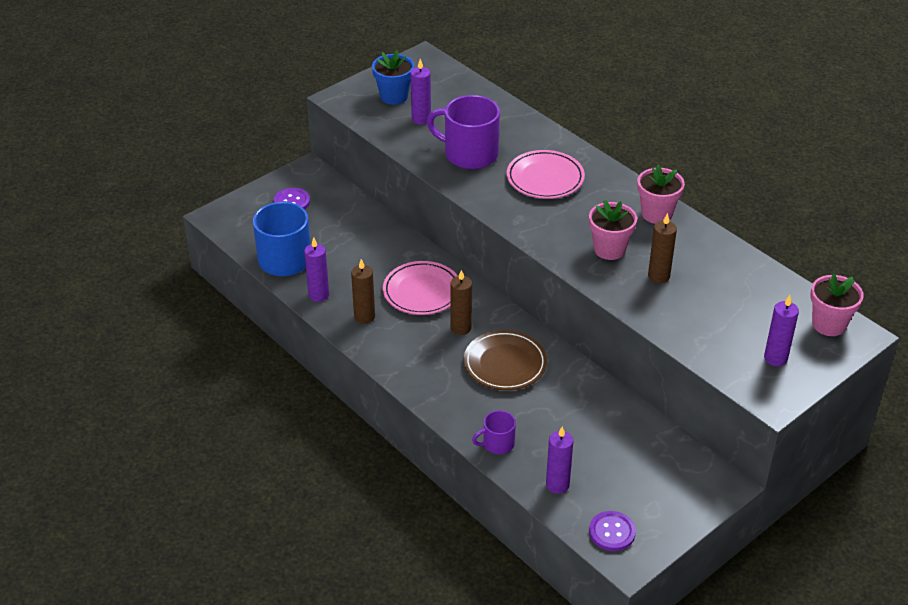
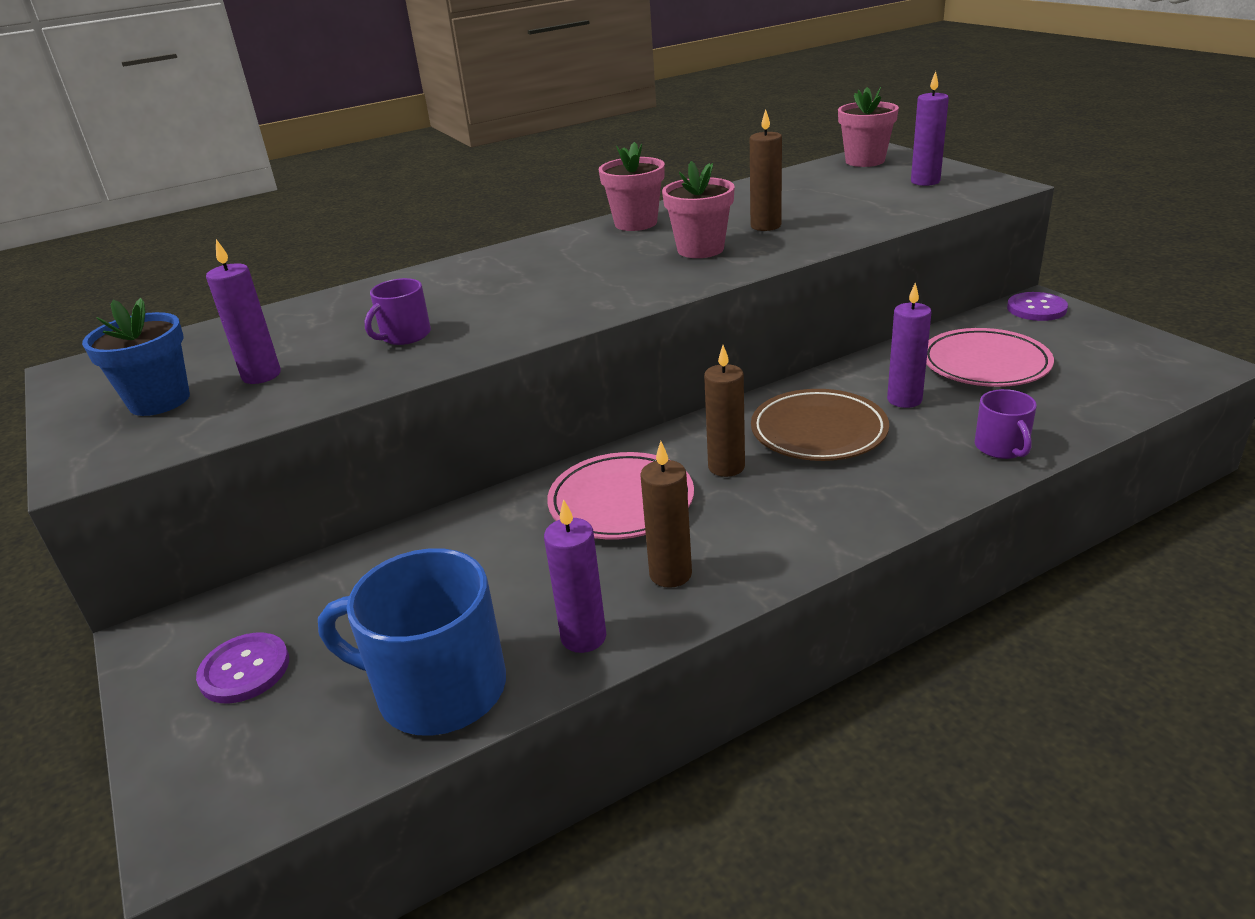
camera: 75 degrees left, 10 degrees down
(469, 154) = (404, 336): purple mug -> purple mug, size x0.51
(545, 178) = (513, 283): pink plate -> pink plate (985, 364)
(557, 485) = (1077, 404): purple candle -> purple candle (904, 400)
(612, 532) = (1155, 371): purple button -> purple button (1036, 308)

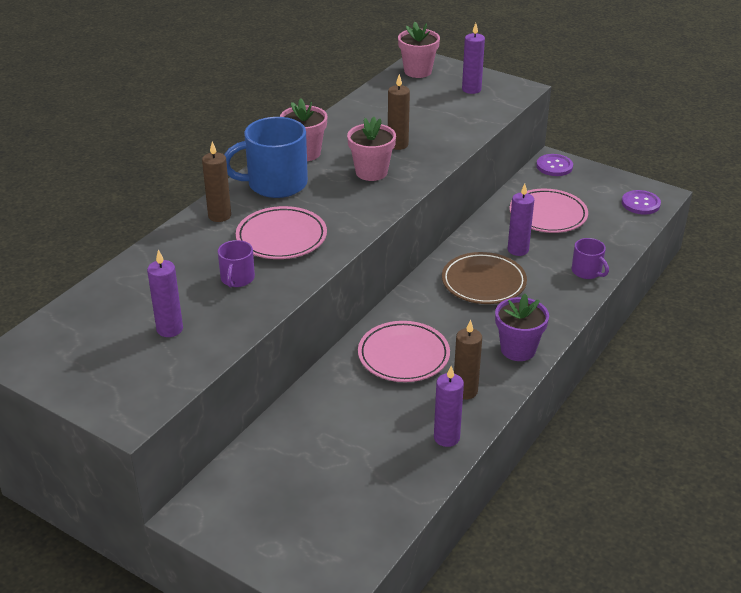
camera: 30 degrees left, 5 degrees up
(159, 401) = (118, 363): blue flower pot -> none
(244, 670) = (271, 512): purple button -> purple button (640, 203)
(437, 689) = (392, 487): blue mug -> blue mug (275, 184)
(509, 301) = (281, 237): none -> pink plate
(726, 467) = (447, 318): brown candle -> brown candle (219, 216)
(803, 534) = (518, 349): none -> purple flower pot

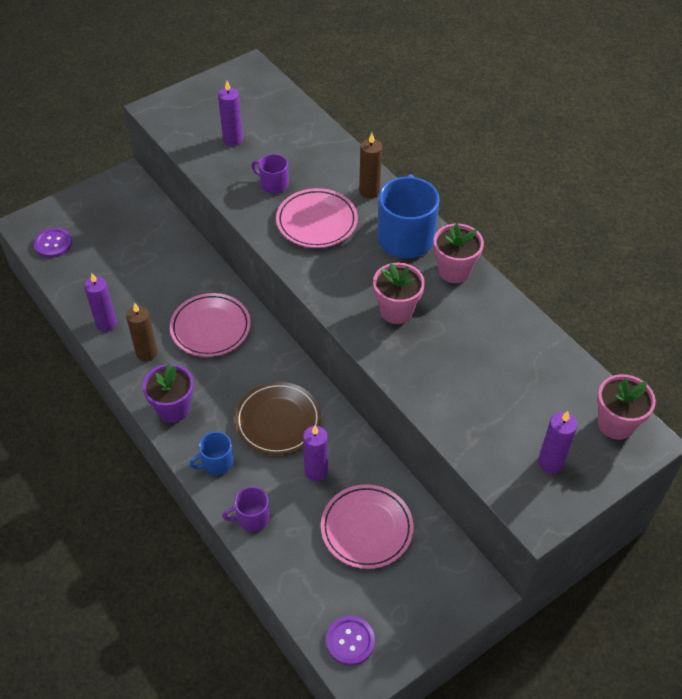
camera: 110 degrees right, 15 degrees up
(398, 144) = (442, 348): brown candle -> none
(553, 305) = (216, 462): none -> blue mug
(554, 166) = (466, 584): purple button -> purple button (53, 244)

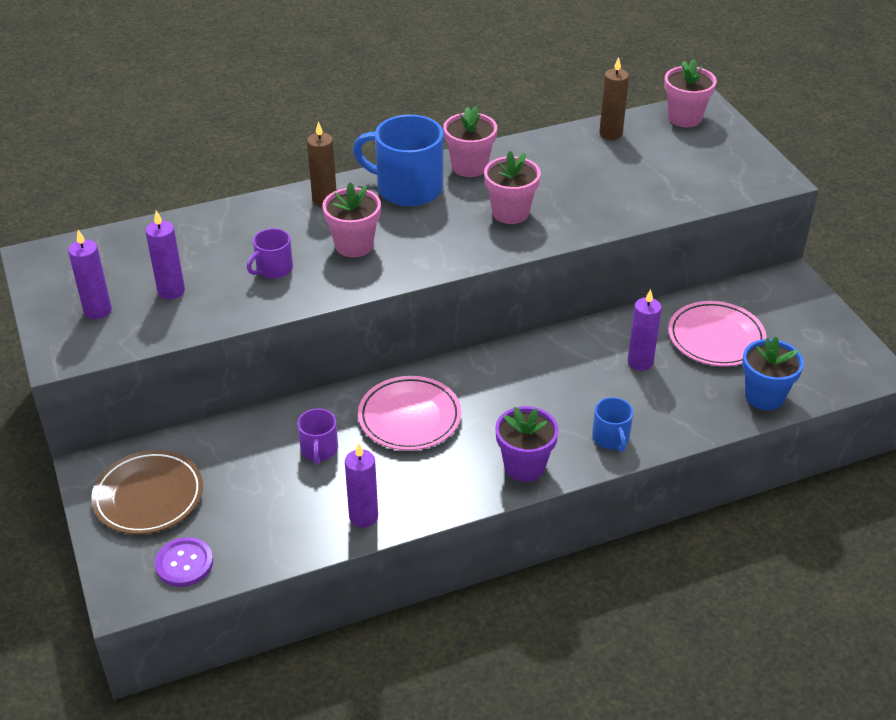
camera: 75 degrees left, 10 degrees down
(146, 353) = (428, 481): brown candle -> brown candle (610, 133)
(251, 517) = (689, 419): purple mug -> purple mug (319, 450)
(278, 421) = (566, 380): brown plate -> brown plate (148, 496)
(296, 576) = (764, 396): none -> blue flower pot
(317, 222) = (354, 245): pink plate -> pink flower pot
(350, 641) = (839, 371): purple button -> none
(550, 463) = (720, 160): purple candle -> purple candle (98, 311)

